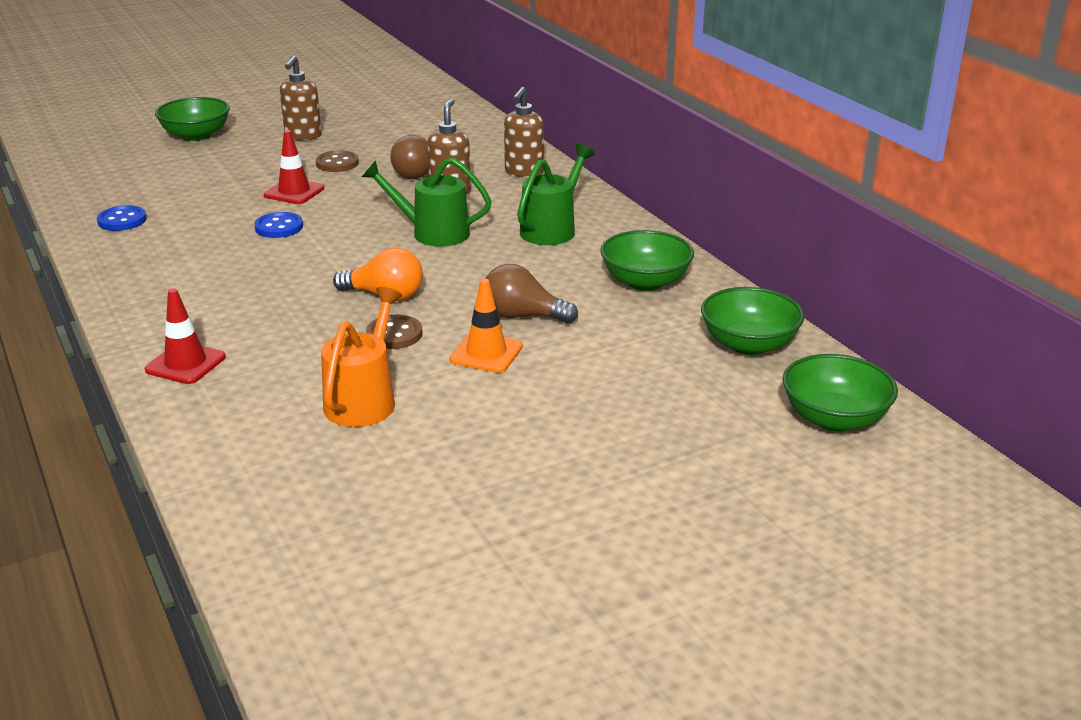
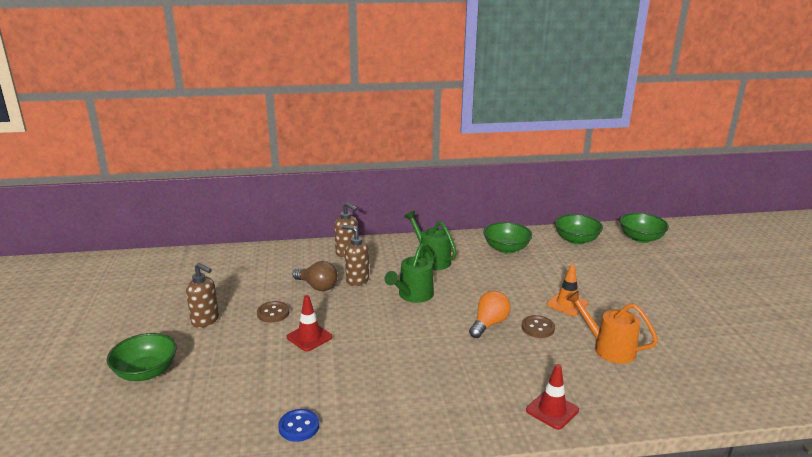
camera: 70 degrees left, 5 degrees down
(279, 227) = (366, 350): blue button -> none
(523, 316) = (530, 287): brown light bulb -> none

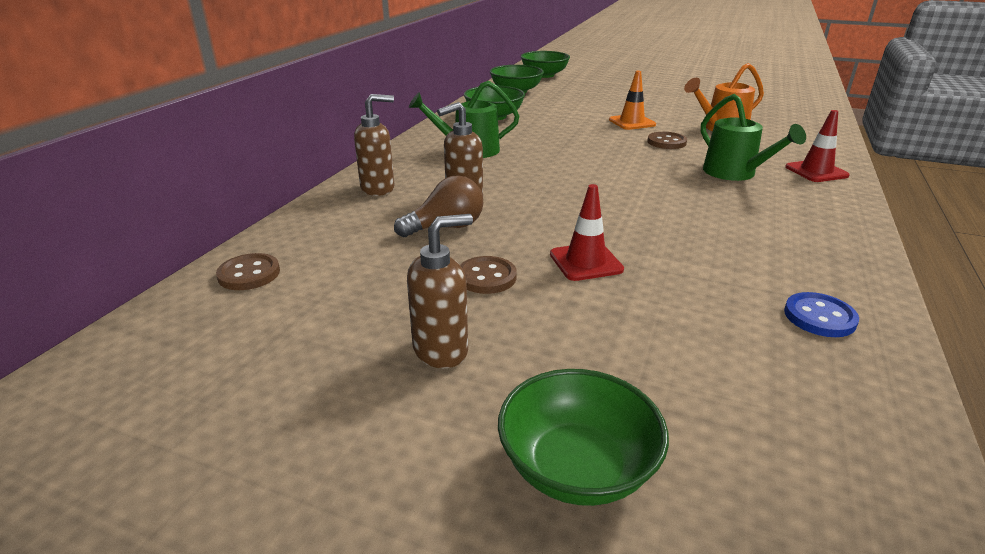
camera: 60 degrees left, 5 degrees up
(237, 257) = (249, 274): none -> brown button
(413, 295) = (543, 177): green watering can -> green watering can (735, 174)
(489, 324) = (642, 158): orange light bulb -> none

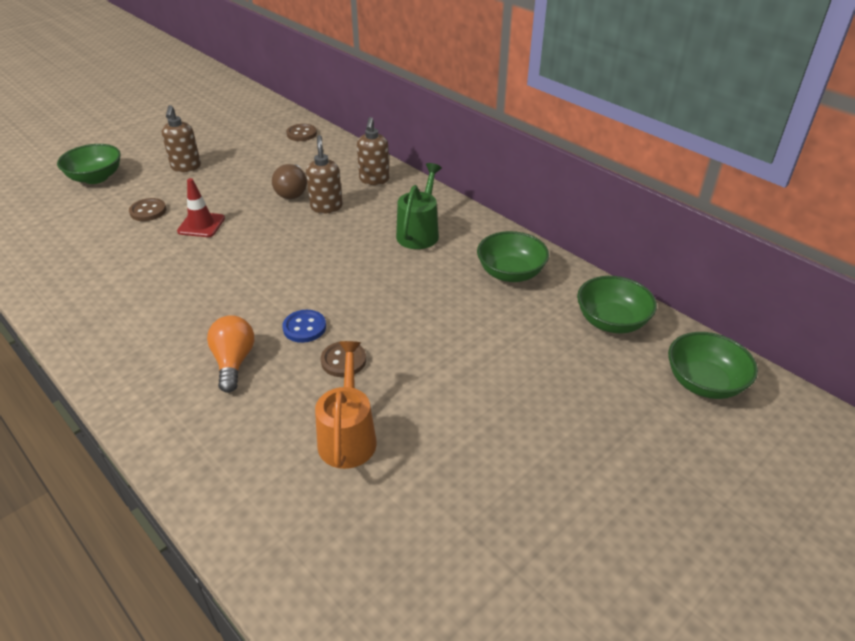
camera: 115 degrees right, 10 degrees up
(486, 277) = (225, 191): brown button -> brown button (148, 211)
(632, 122) = (424, 367): orange traffic cone -> none
(735, 174) = (234, 362): green watering can -> orange light bulb
(816, 171) = (180, 426): red traffic cone -> none
(819, 317) = (64, 277): blue button -> blue button (304, 327)

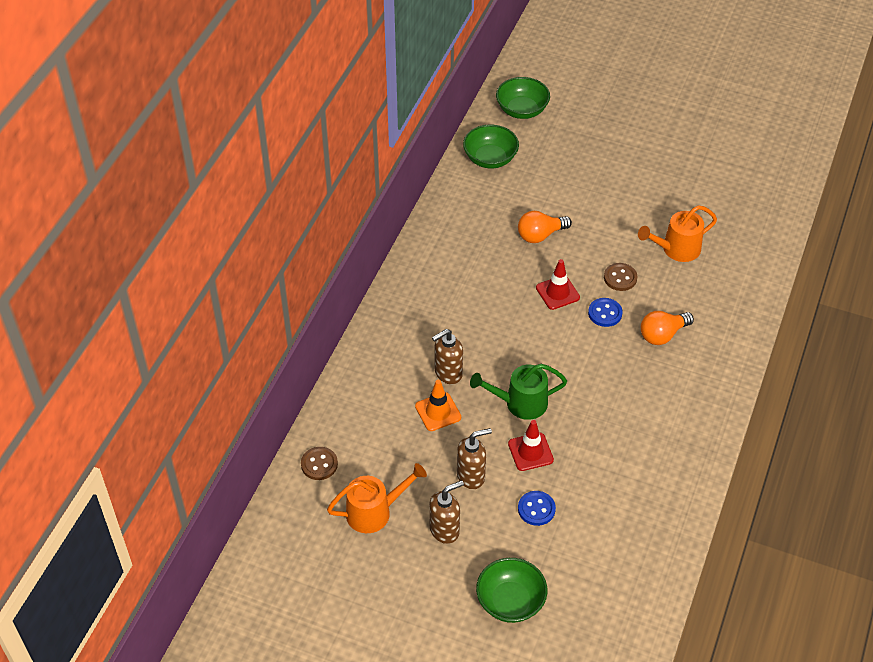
camera: 115 degrees left, 10 degrees up
(148, 211) = (536, 509): brown button -> blue button
(237, 145) = (375, 512): none -> orange watering can
(292, 192) = (438, 412): brown light bulb -> orange traffic cone
(362, 303) = (557, 292): none -> red traffic cone
(374, 180) = (381, 358): brown soap dispenser -> brown soap dispenser (471, 476)
(419, 232) = (448, 293): green watering can -> green watering can (520, 403)
(457, 319) = (540, 235): none -> orange light bulb
(510, 273) = (468, 222): green bowl -> none

